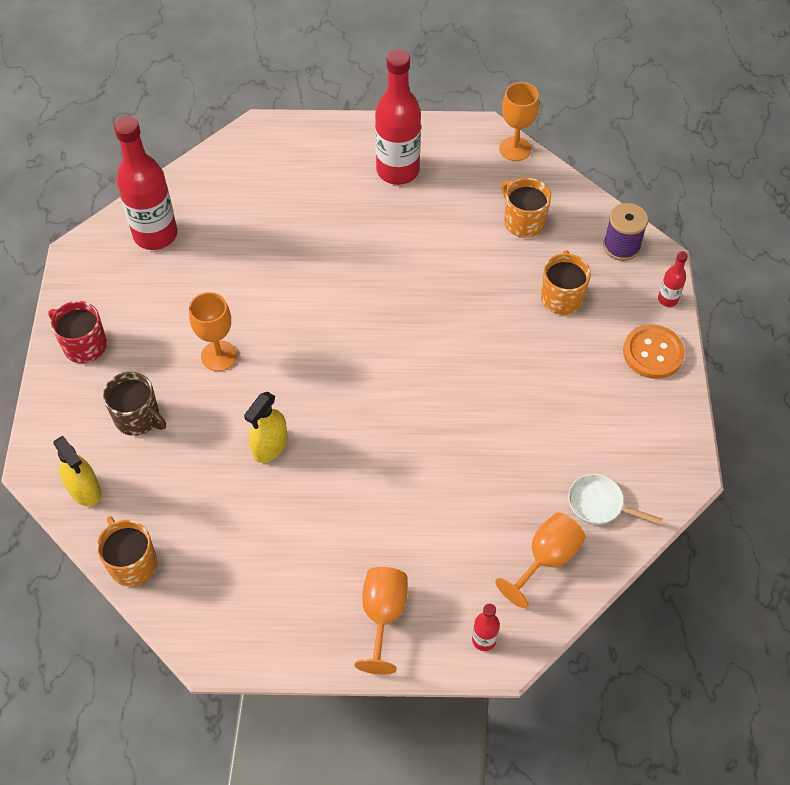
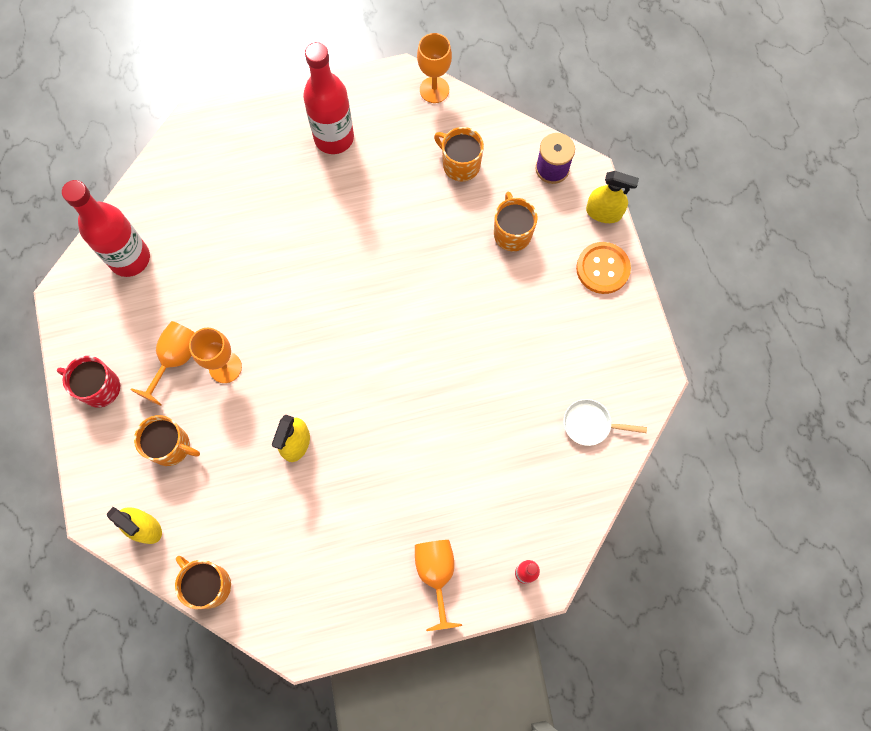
camera: 15 degrees left, 15 degrees up
(138, 418) = (171, 446): brown mug -> orange mug
(546, 559) = (558, 486): orange goblet -> orange goblet (176, 359)
(667, 299) = (603, 212): red bottle -> yellow spray bottle

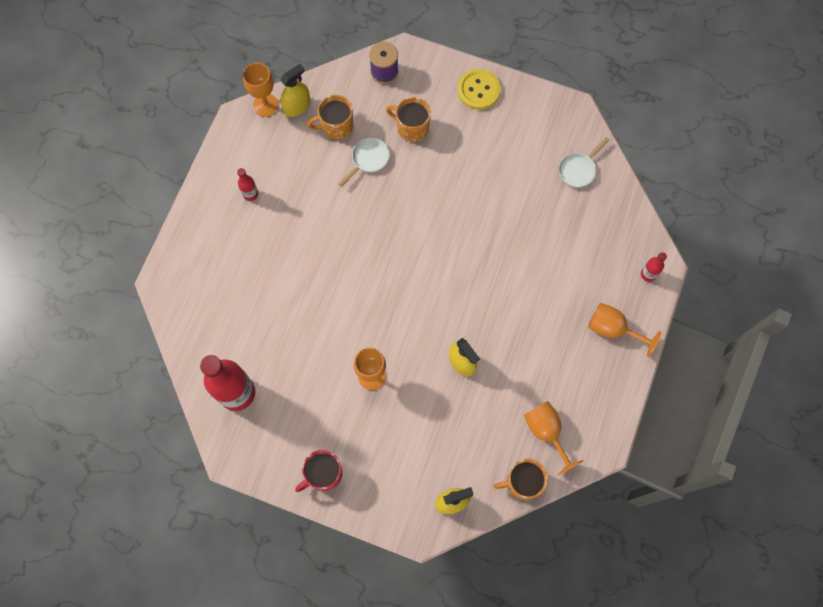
camera: 55 degrees left, 0 degrees up
(171, 446) = (404, 449): orange mug -> none
(176, 359) = (341, 406): orange goblet -> orange goblet (546, 432)
(334, 138) = (250, 194): red bottle -> red bottle, size x0.45
(447, 216) = (368, 159): none -> white pan
(602, 269) = (478, 90): orange button -> yellow button
(603, 212) = (440, 62): yellow spray bottle -> yellow spray bottle (297, 106)

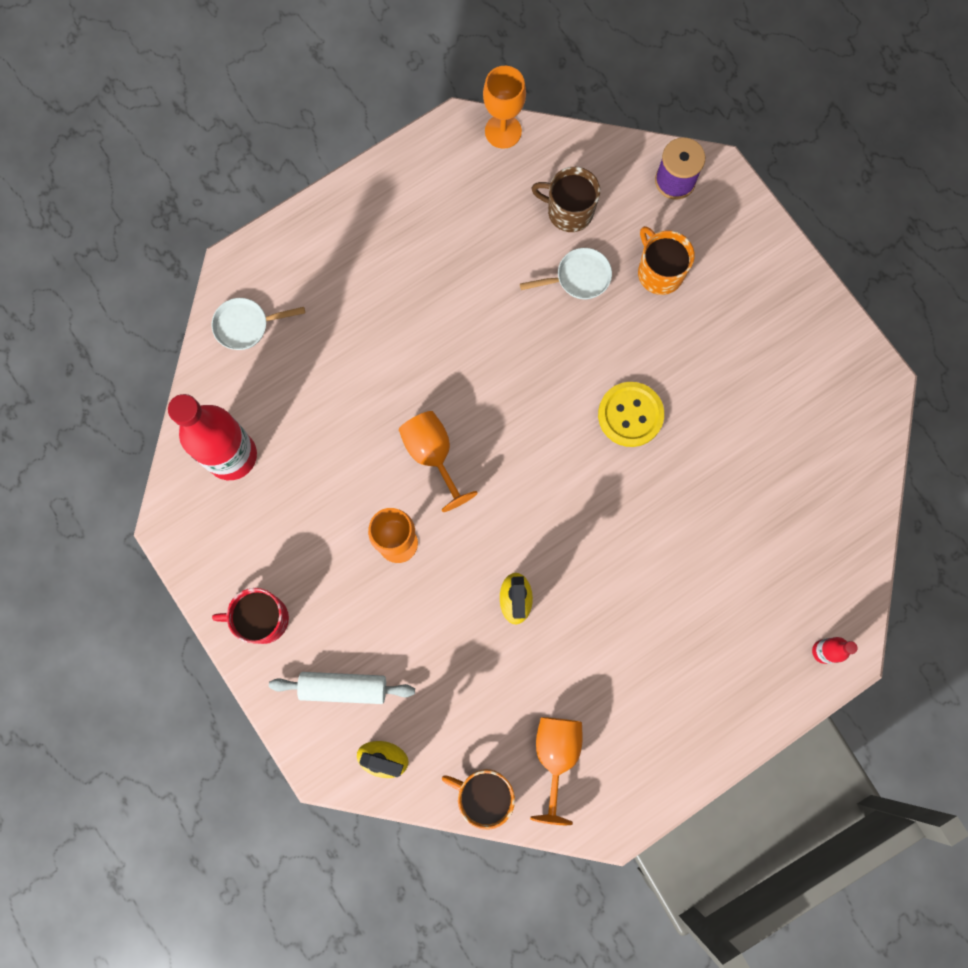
camera: 35 degrees right, 5 degrees up
(250, 194) = (410, 229): red bottle -> none
(297, 106) = (539, 156): yellow spray bottle -> none
(336, 126) = (569, 211): orange mug -> brown mug
(399, 480) = (343, 688): none -> white rolling pin
(478, 90) = (776, 279): yellow button -> yellow button (630, 415)
(578, 169) = (830, 461): white pan -> white pan (246, 325)
(613, 329) = (728, 688): orange goblet -> orange goblet (433, 455)

